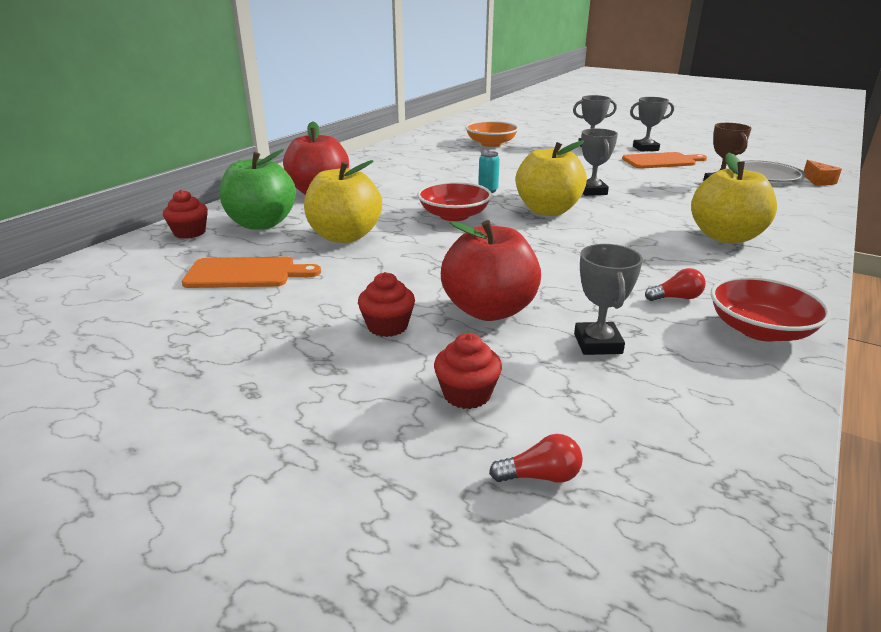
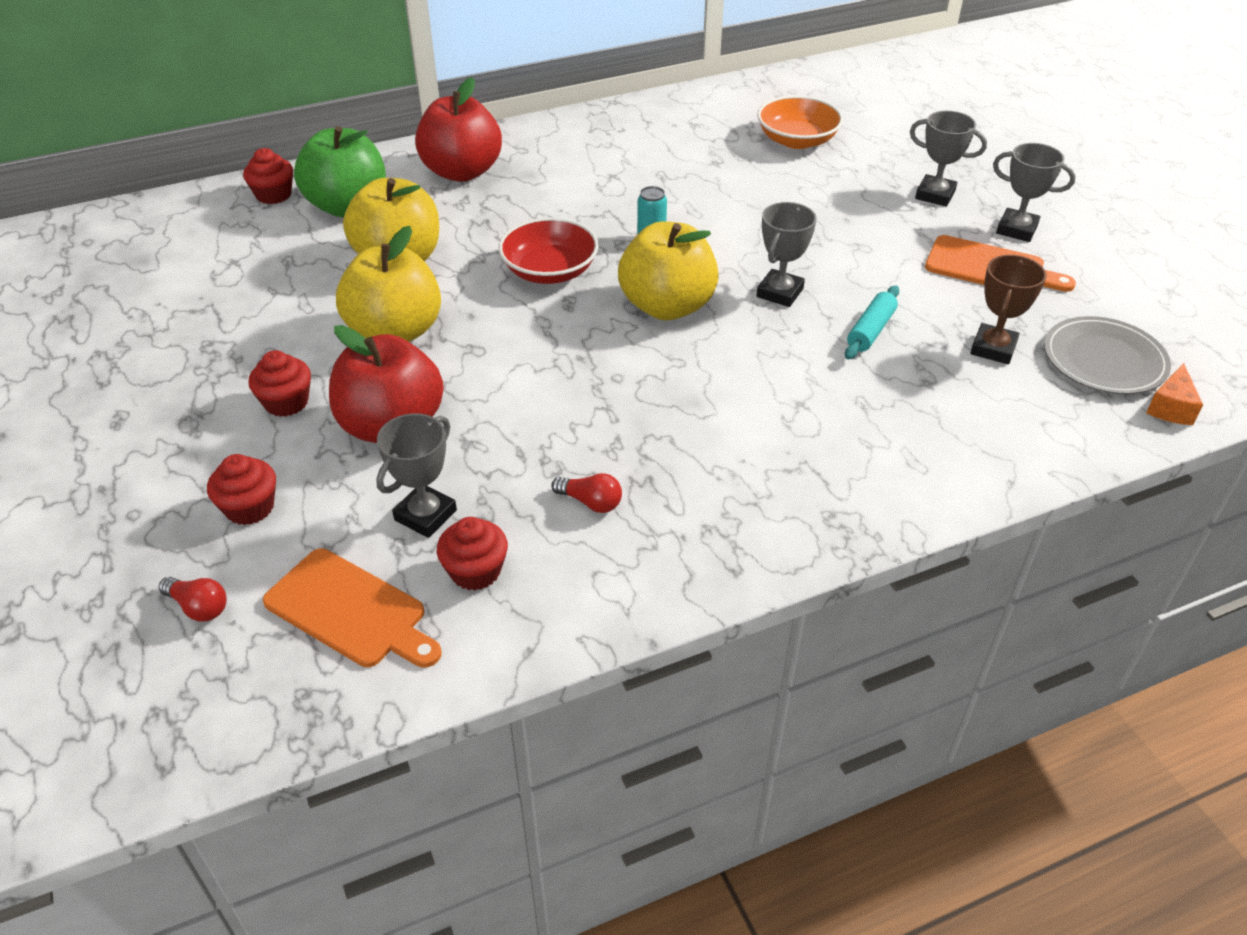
camera: 35 degrees right, 15 degrees up
(245, 273) = (256, 277): orange cutting board -> orange cutting board (350, 610)
(659, 192) = (870, 331): none -> turquoise rolling pin
(683, 357) = (475, 571): none -> red cupcake
(725, 237) = (812, 446): yellow apple -> yellow apple (395, 332)
(760, 330) = (603, 584): red bowl -> none

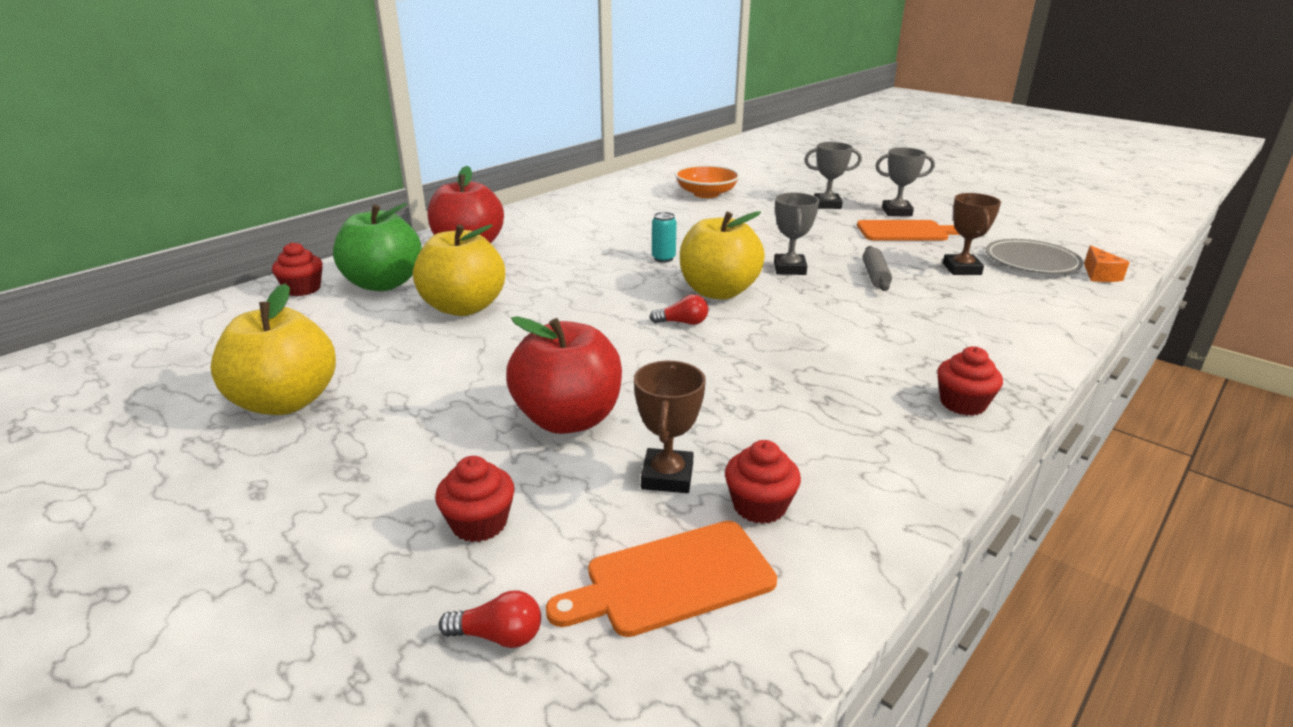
camera: 25 degrees left, 15 degrees down
(286, 402) = (444, 427): red cupcake -> red cupcake (962, 403)
(350, 610) = (672, 580): orange cutting board -> orange cutting board turned 150 degrees clockwise
(395, 332) = (506, 353): yellow apple -> yellow apple (286, 402)
(425, 515) = (667, 476): grey trophy -> brown trophy
(549, 271) = (603, 290): red bowl -> none
(591, 502) = (801, 425): red light bulb -> red light bulb (682, 323)
(870, 331) = (875, 276): turquoise rolling pin -> grey rolling pin

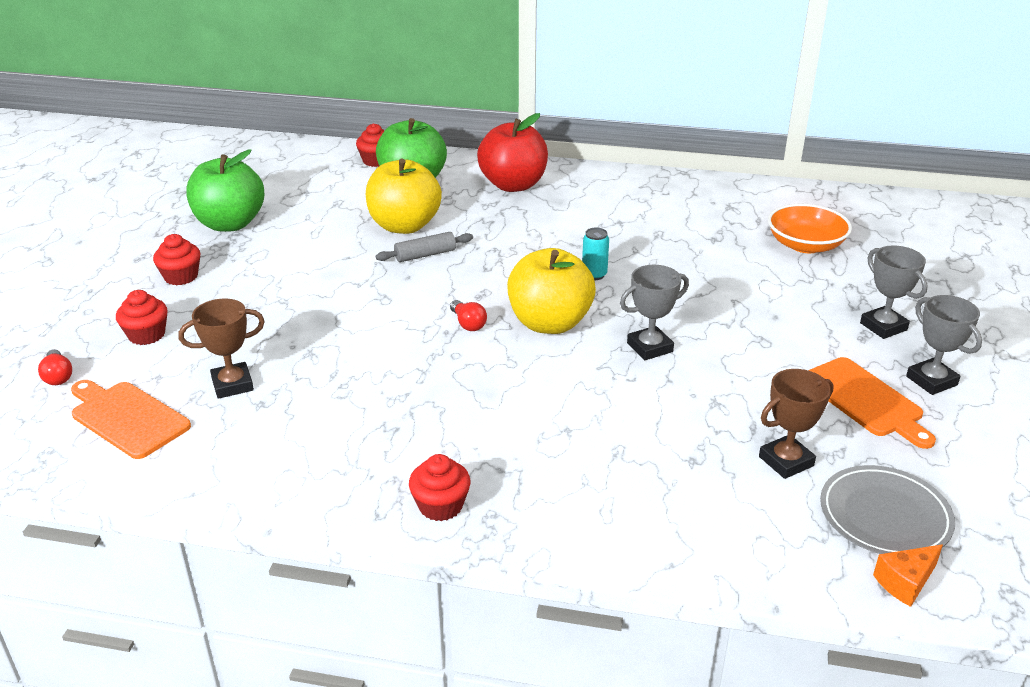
camera: 60 degrees right, 5 degrees up
(286, 402) = (230, 224): yellow apple -> green apple
(568, 419) = (278, 324): red apple -> none
(759, 506) = (219, 431): red cupcake -> red cupcake (181, 277)
(875, 276) = (691, 404): grey rolling pin -> grey rolling pin (425, 255)

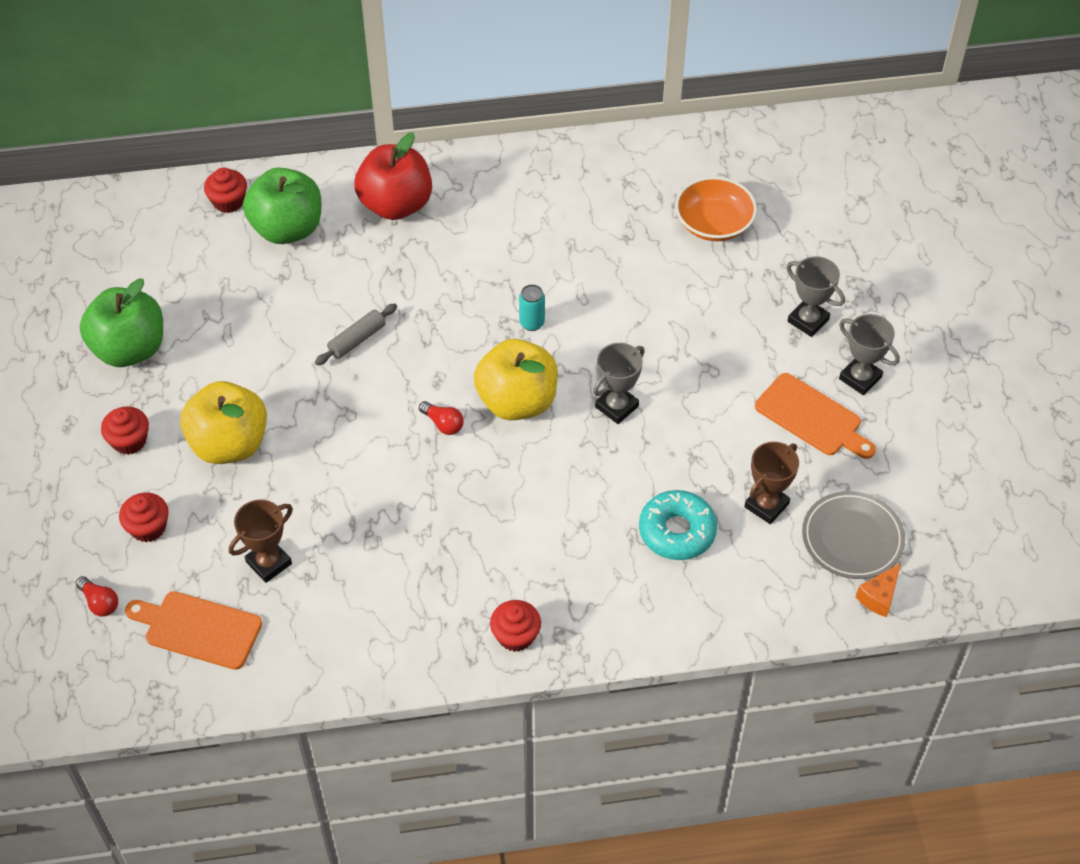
camera: 20 degrees left, 20 degrees up
(404, 226) = (314, 302): yellow apple -> yellow apple (229, 444)
(670, 459) = (677, 531): none -> turquoise donut

